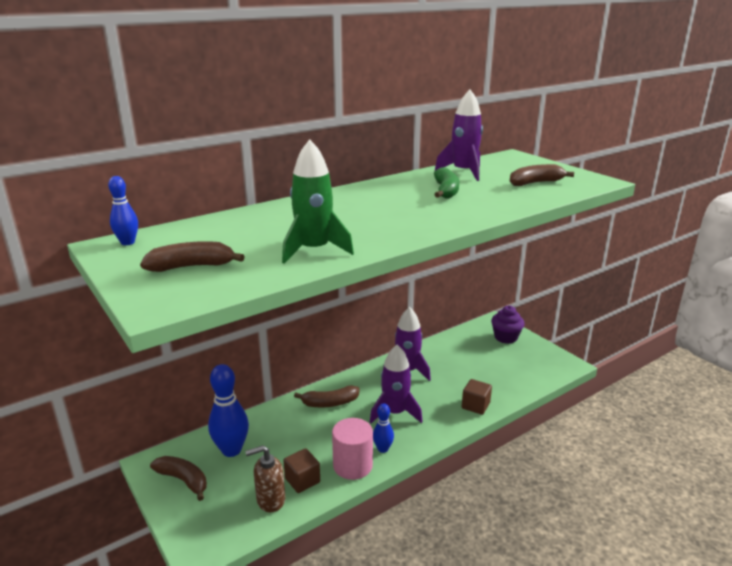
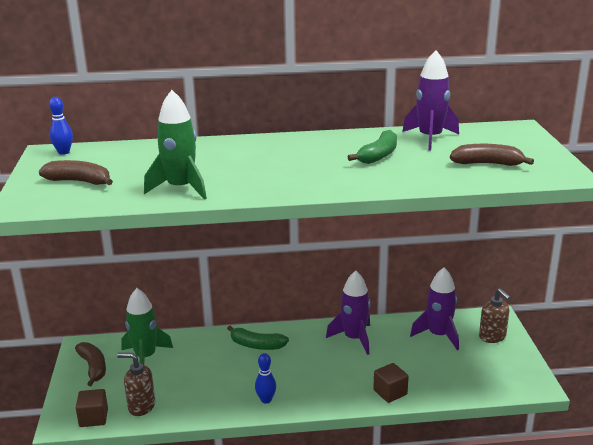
camera: 30 degrees right, 0 degrees up
(231, 450) = (145, 357): blue bowling pin -> green rocket
(302, 480) = (178, 400): brown cube -> brown cube (93, 418)
(330, 403) = (256, 345): brown banana -> green banana
(352, 465) = (228, 404): pink cylinder -> none
(395, 413) = (306, 373): purple rocket -> purple rocket (438, 335)
(505, 337) = (492, 337): purple cupcake -> brown soap dispenser

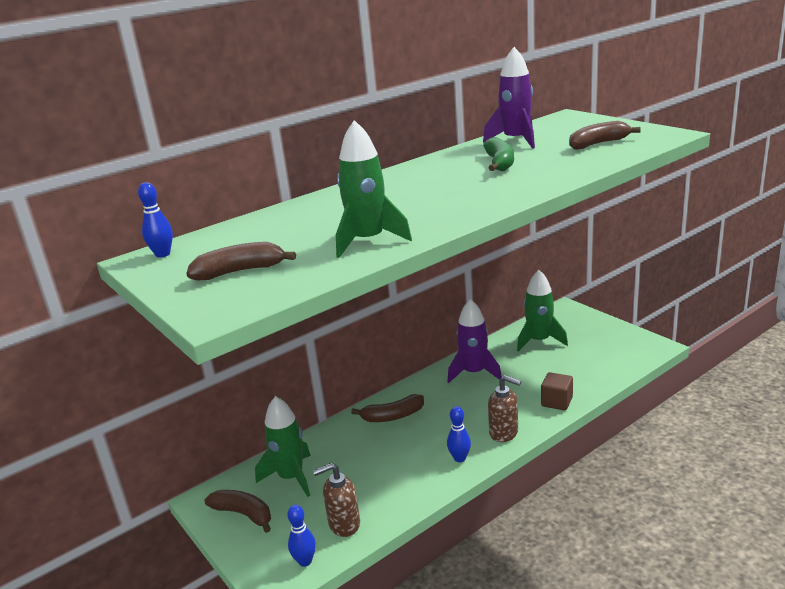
camera: 30 degrees left, 0 degrees up
(93, 418) = (305, 561): brown cube -> blue bowling pin
(256, 345) = (392, 416): green banana -> brown banana
(438, 335) = (539, 341): purple rocket -> green rocket
(492, 337) = (581, 324): brown soap dispenser -> brown soap dispenser (504, 433)

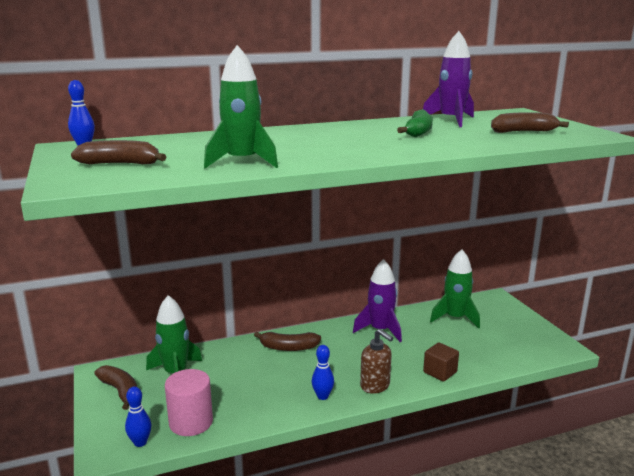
camera: 15 degrees right, 5 degrees down
(344, 524) = (191, 422): brown soap dispenser -> pink cylinder

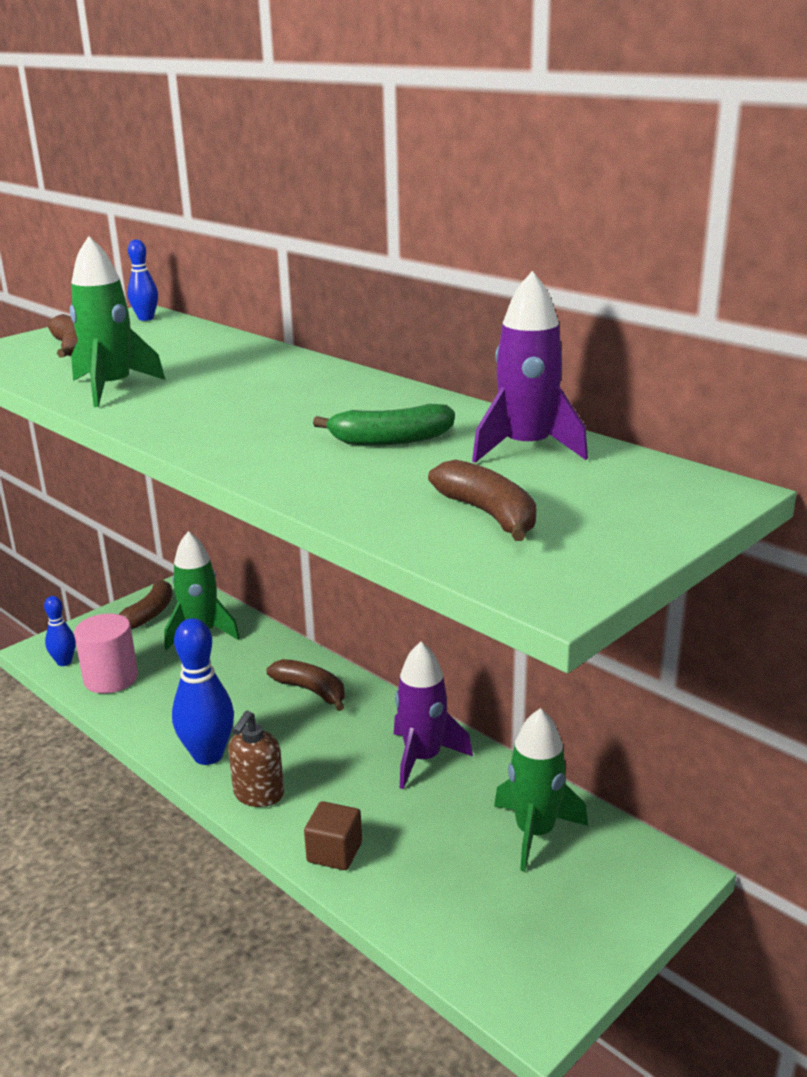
camera: 65 degrees right, 5 degrees up
(288, 347) = (311, 691): brown banana -> brown banana turned 150 degrees clockwise
(322, 396) = (208, 755): blue bowling pin -> blue bowling pin, size x1.82

